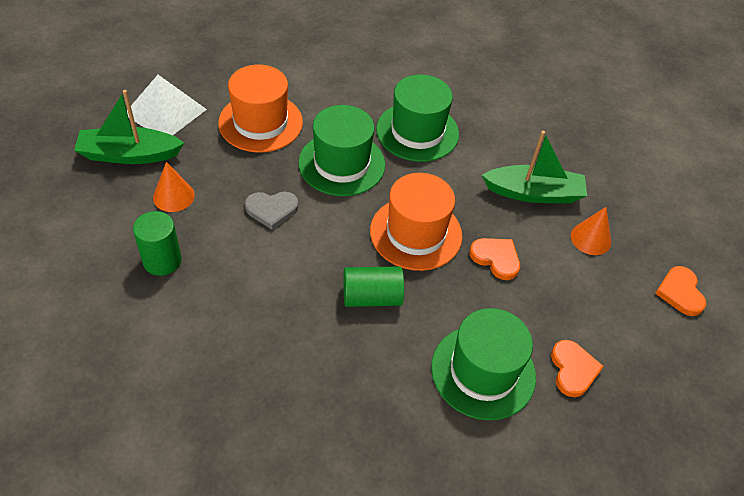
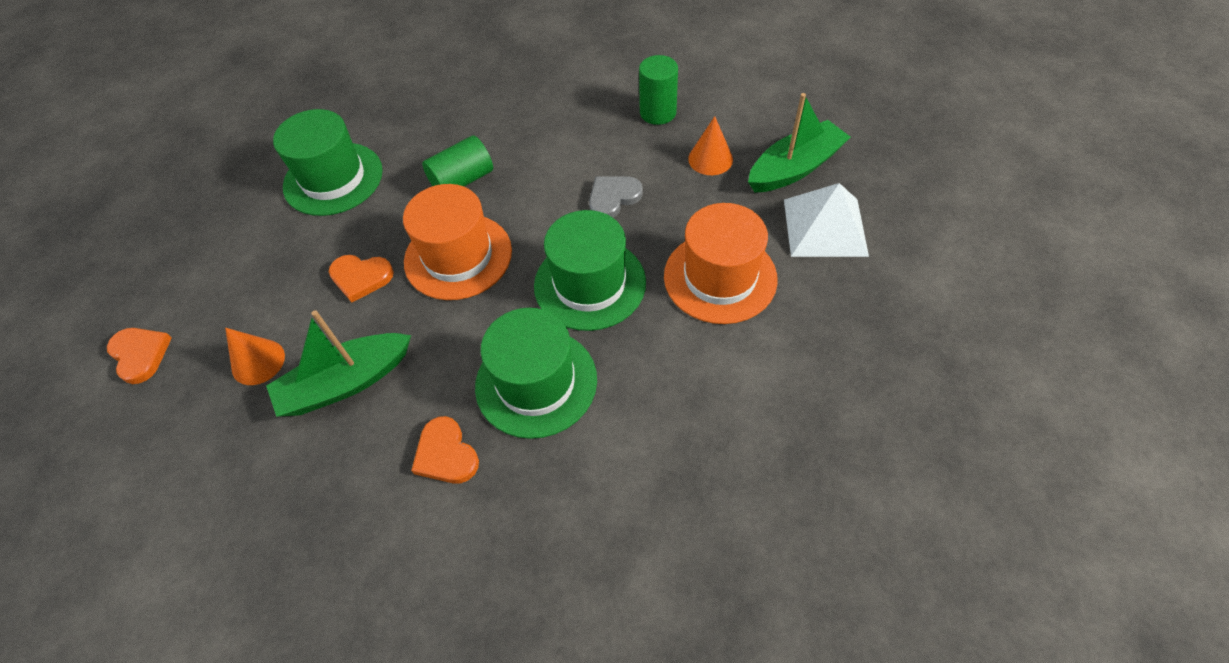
camera: 155 degrees right, 5 degrees up
(573, 370) = (251, 220): orange heart -> orange heart (446, 454)

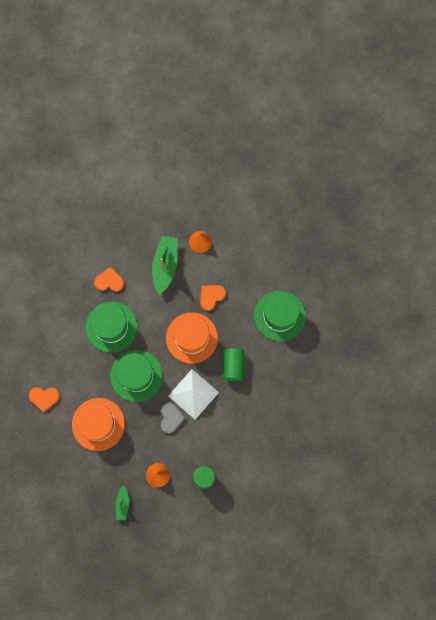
camera: 125 degrees right, 20 degrees up
(140, 355) = (238, 204): orange heart -> orange heart (44, 398)
(795, 168) = (122, 504): green boat -> green boat, size x0.54
(824, 227) = (85, 485): white pyramid -> white pyramid (193, 394)

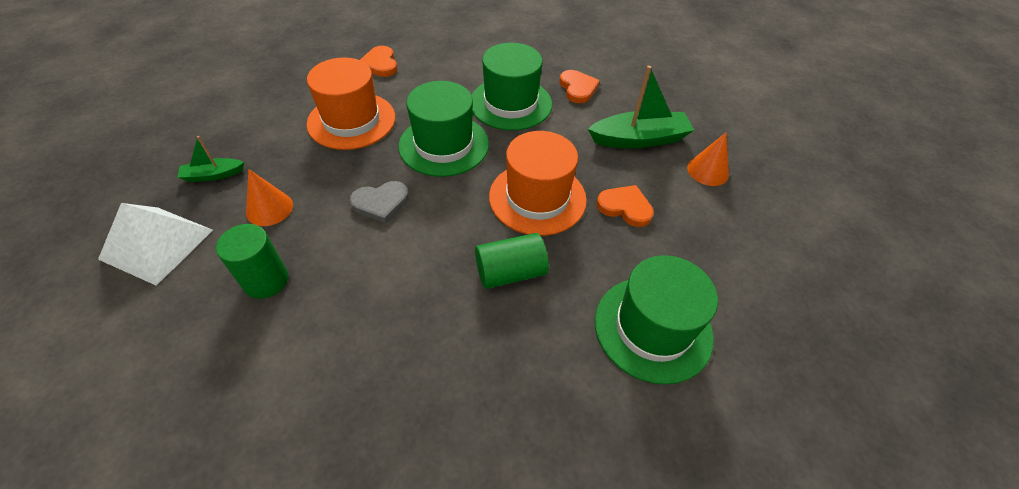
camera: 70 degrees right, 25 degrees down
(193, 394) = (434, 223): white pyramid -> white pyramid (157, 244)

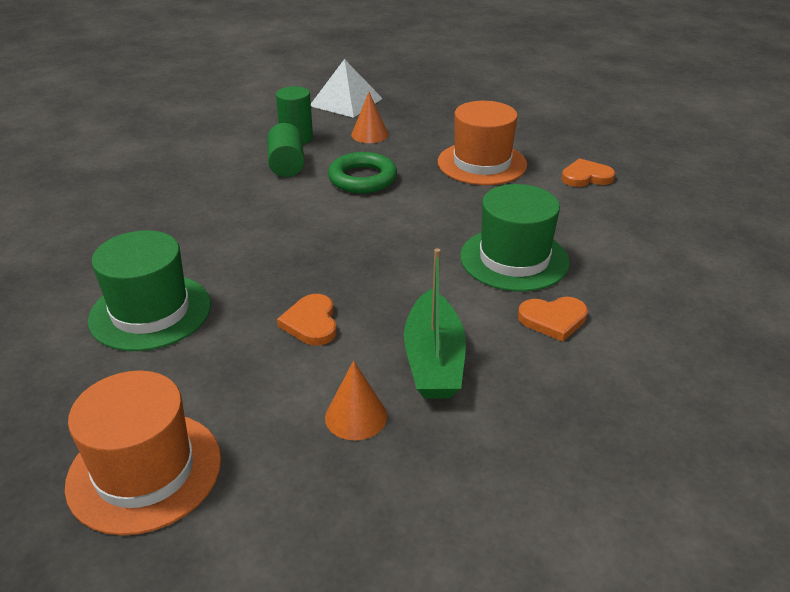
camera: 100 degrees right, 15 degrees down
(213, 175) = (413, 112): green boat -> none
(381, 203) = (362, 179): grey heart -> green ring
(444, 145) = (439, 211): green hat -> none
(510, 272) = (255, 238): green cylinder -> green cylinder (287, 165)
(537, 198) = (344, 262): orange hat -> orange hat (145, 471)
(625, 207) = (311, 323): orange heart -> orange heart turned 135 degrees clockwise

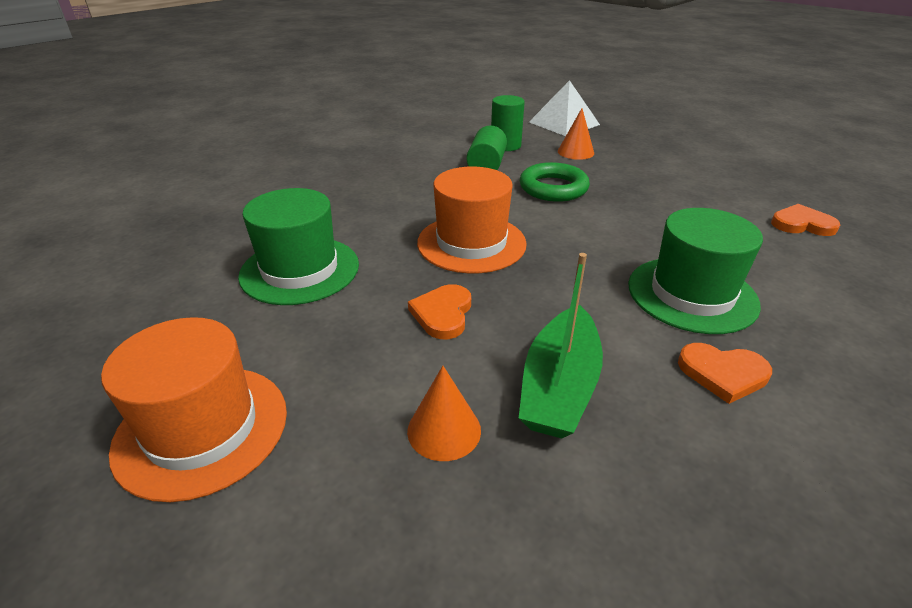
camera: 20 degrees right, 0 degrees up
(482, 163) = (683, 193): orange hat -> orange hat (471, 243)

